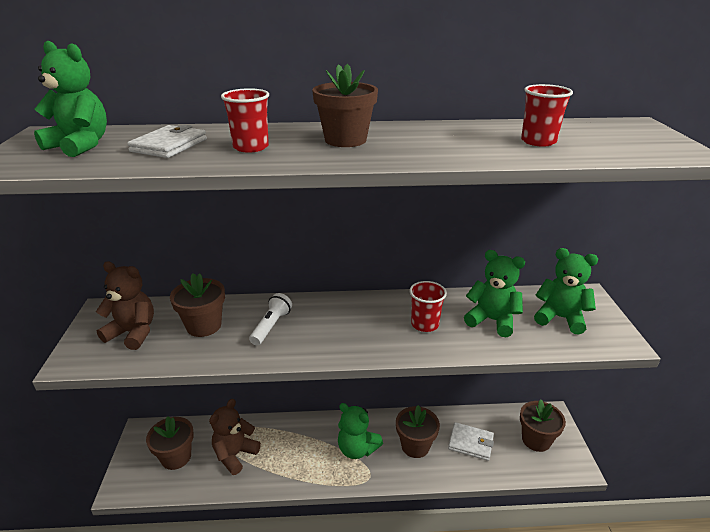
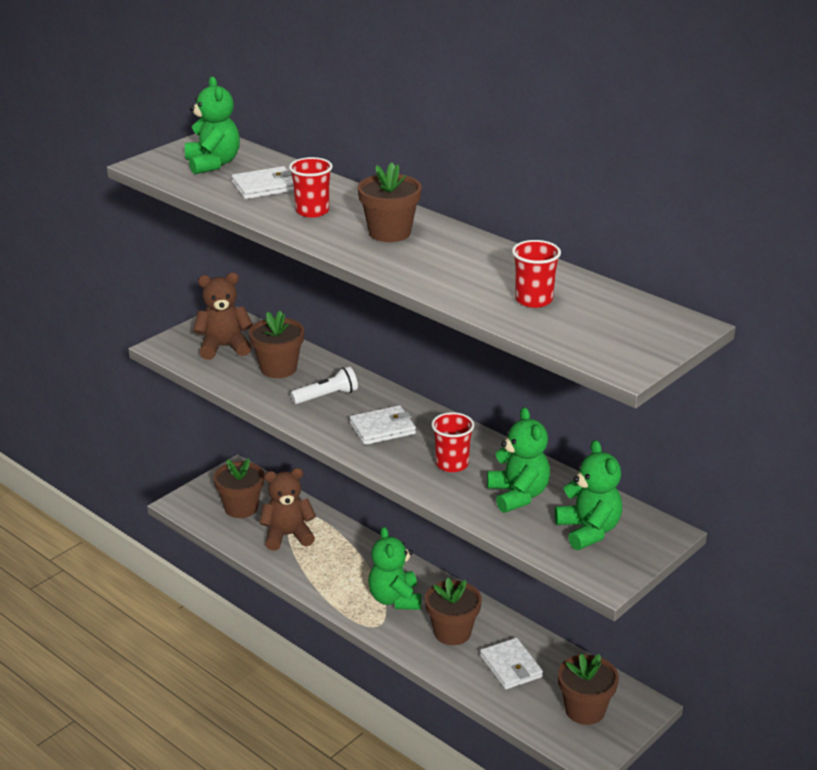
camera: 45 degrees right, 0 degrees up
(133, 333) = (224, 347): brown teddy bear -> brown teddy bear turned 75 degrees counterclockwise
(344, 326) = (382, 428): none -> white wallet

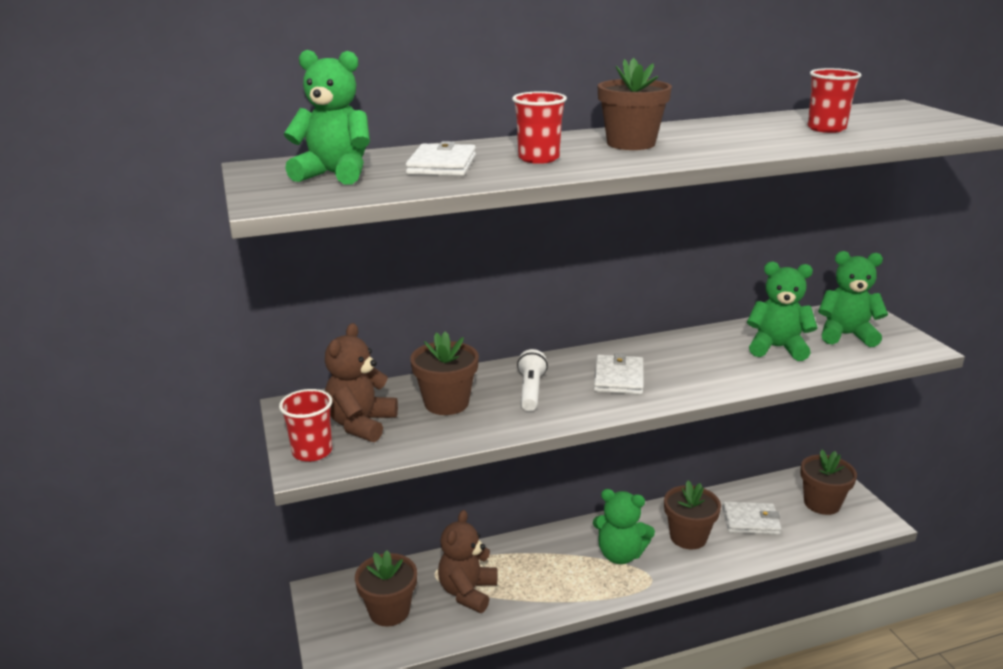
camera: 60 degrees left, 5 degrees down
(452, 464) = (707, 362): red cup -> red cup (312, 452)

